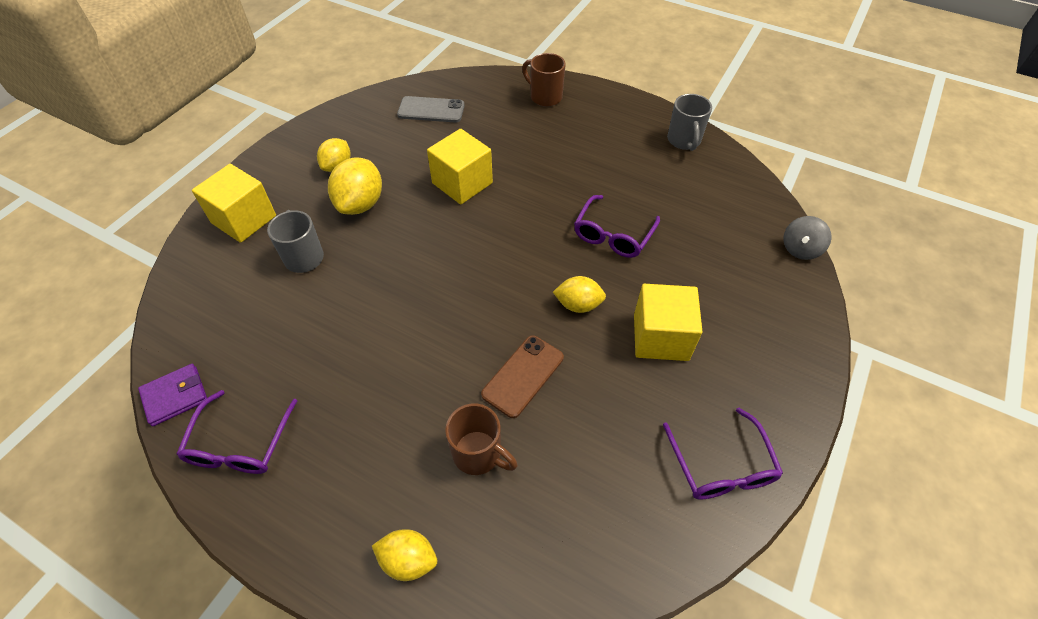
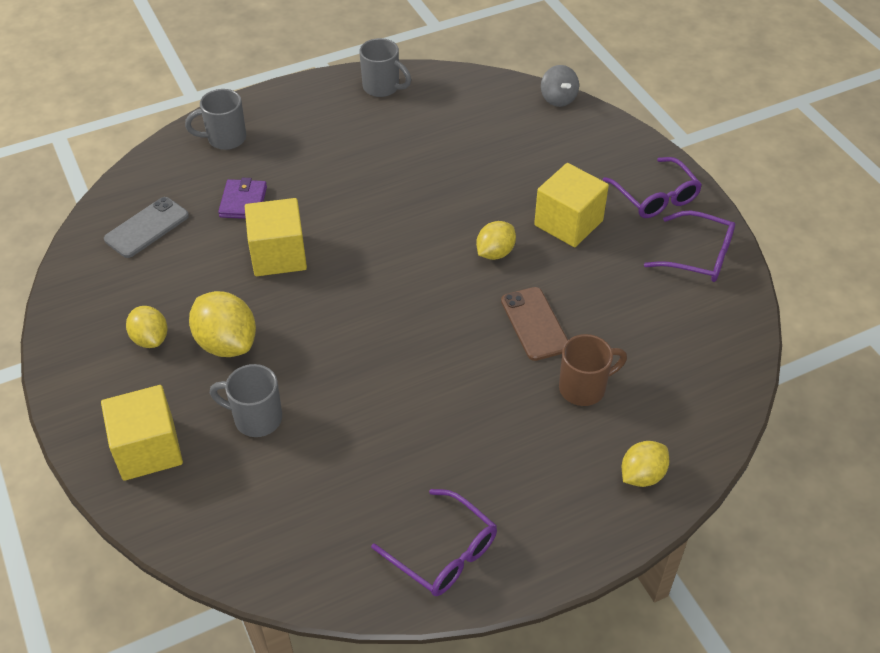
camera: 55 degrees left, 5 degrees down
(175, 396) = (343, 589): purple wallet -> purple wallet (243, 202)
(545, 97) = (225, 139): brown mug -> grey mug
(613, 235) = (443, 191): purple glasses -> purple glasses (655, 197)

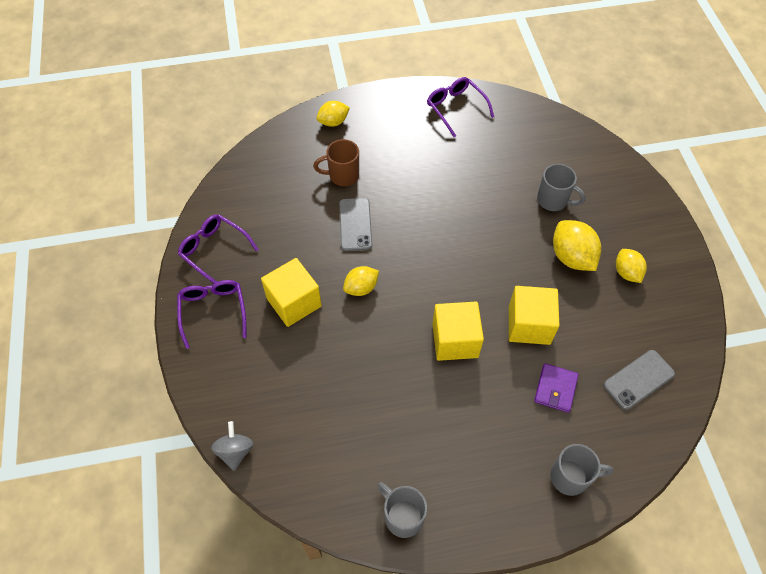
camera: 165 degrees left, 10 degrees up
(148, 449) = (621, 196): yellow cube -> yellow cube (455, 340)
(535, 324) = (355, 224): brown phone -> grey phone

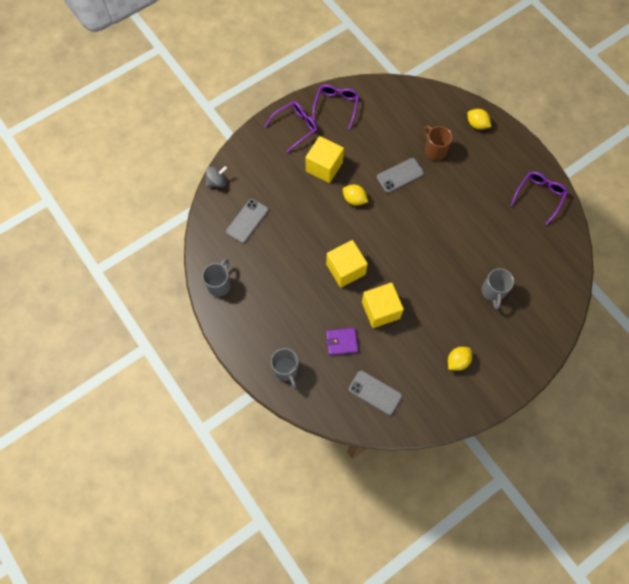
camera: 65 degrees right, 10 degrees up
(321, 435) = (247, 221): none -> grey phone
(571, 257) = (450, 320): yellow lemon -> none

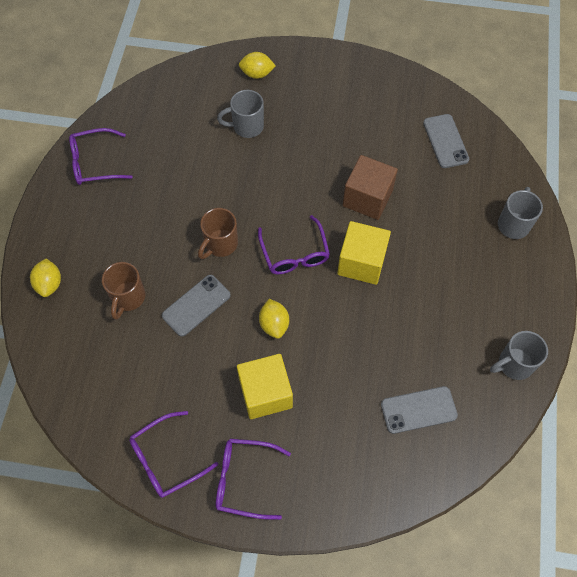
camera: 135 degrees left, 5 degrees down
(217, 182) = (411, 496): grey spinning top -> none
(341, 342) = (434, 203): purple wallet -> none
(380, 310) = (367, 198): yellow cube -> brown cube
(383, 243) = (294, 254): none -> purple glasses
(400, 175) = (196, 305): grey phone -> grey phone turned 60 degrees counterclockwise
(425, 213) = (220, 244): none -> brown mug
(457, 361) = (344, 105): yellow lemon -> yellow lemon (257, 74)
(493, 292) = (246, 127): grey mug -> grey mug turned 150 degrees counterclockwise

